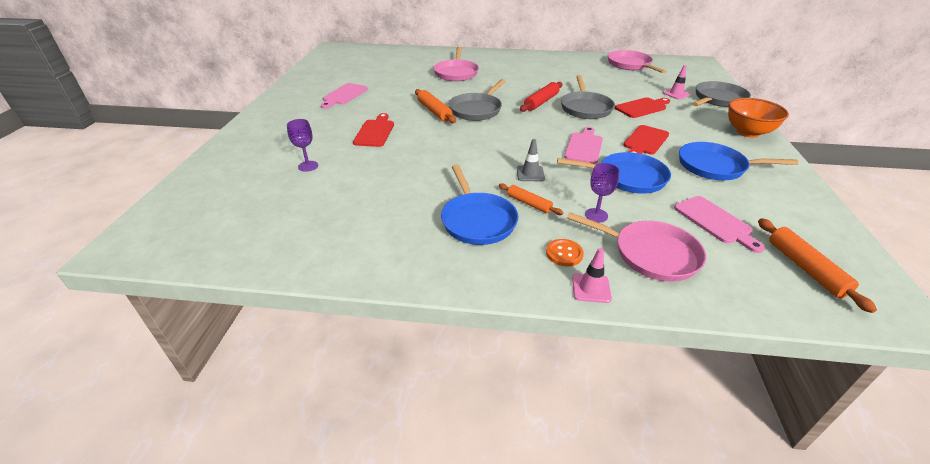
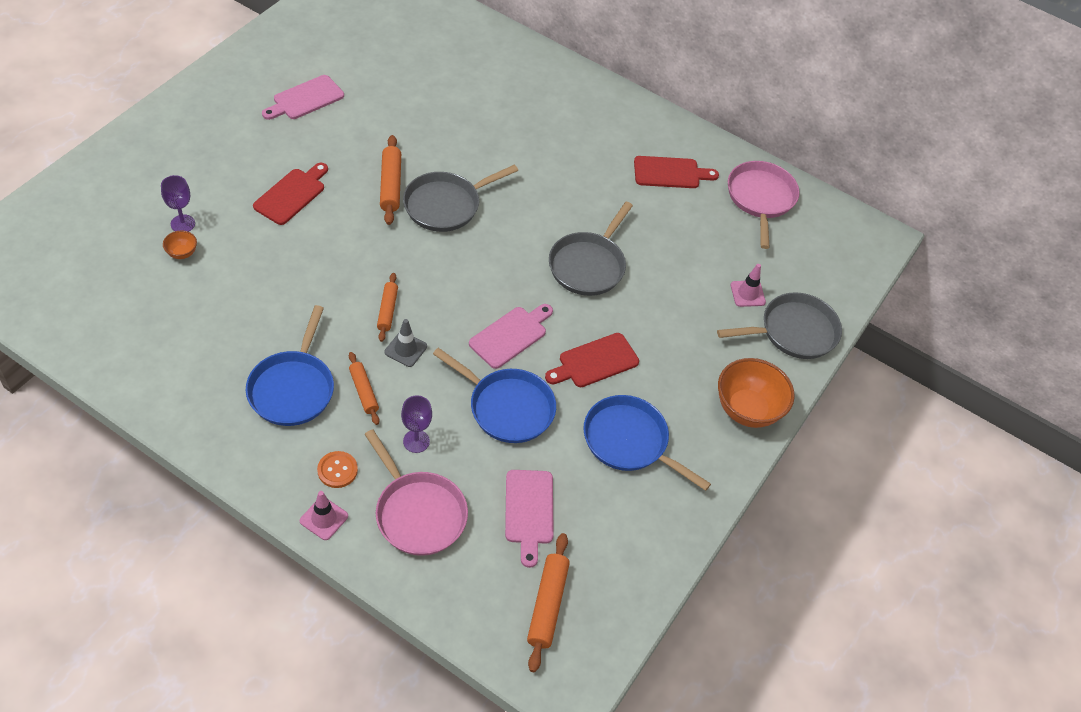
camera: 20 degrees right, 15 degrees up
(320, 180) = (182, 253): none -> orange bowl
(456, 73) = (488, 109): pink pan -> none
(496, 161) = (387, 310): none -> orange rolling pin
(541, 102) = (543, 227): red rolling pin -> none
(642, 107) = (665, 299): red cutting board -> red cutting board (670, 173)

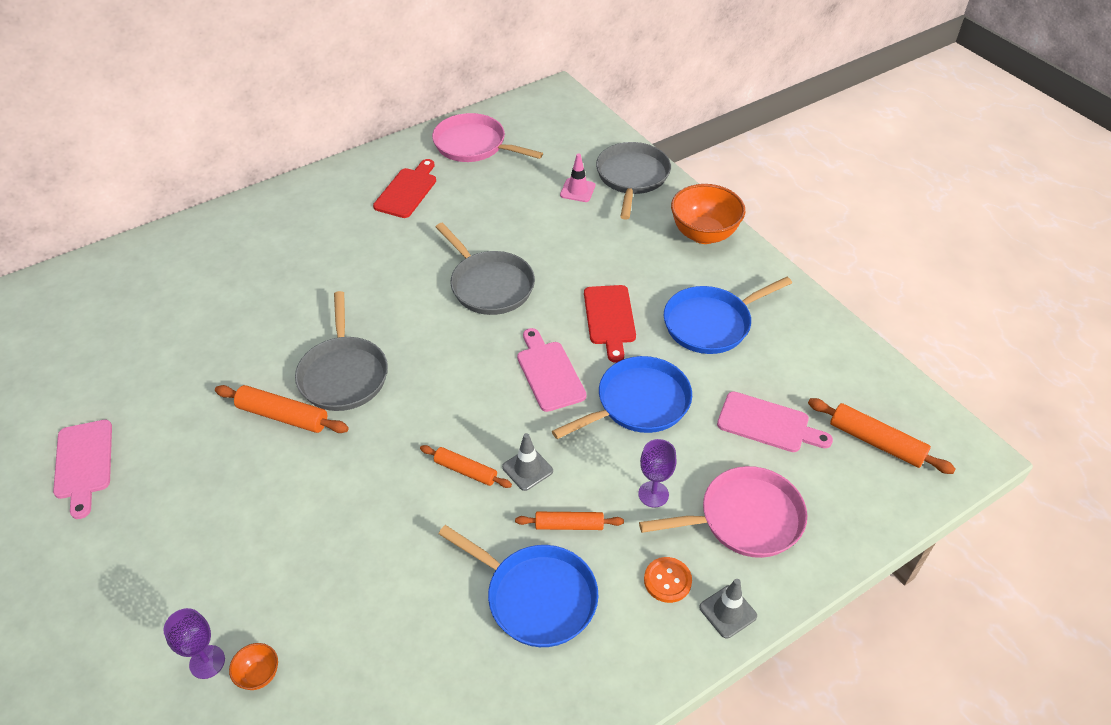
camera: 60 degrees left, 5 degrees down
(292, 194) = (235, 520): red cutting board -> none
(324, 518) = (728, 611): pink traffic cone -> grey traffic cone

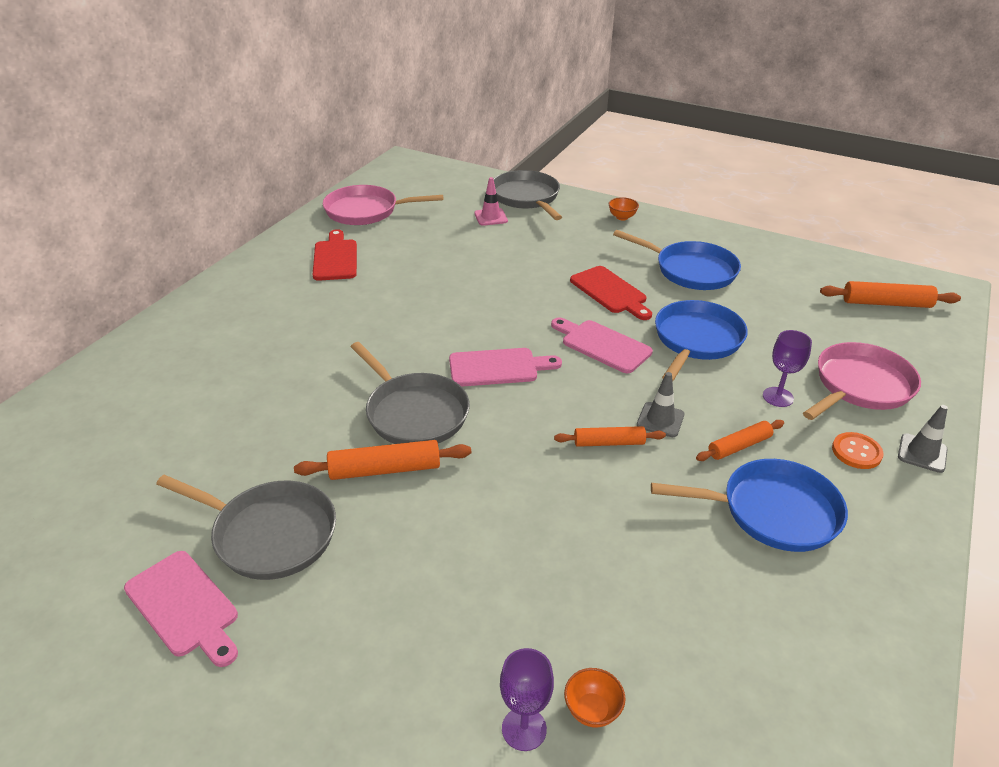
camera: 30 degrees left, 10 degrees down
(489, 285) = (483, 301): grey pan -> grey pan (269, 534)
(703, 234) = (622, 217): orange bowl -> orange bowl, size x0.45
(711, 323) = (691, 270): blue pan -> blue pan turned 90 degrees counterclockwise
(768, 424) = (804, 319): pink cutting board -> pink cutting board (498, 368)

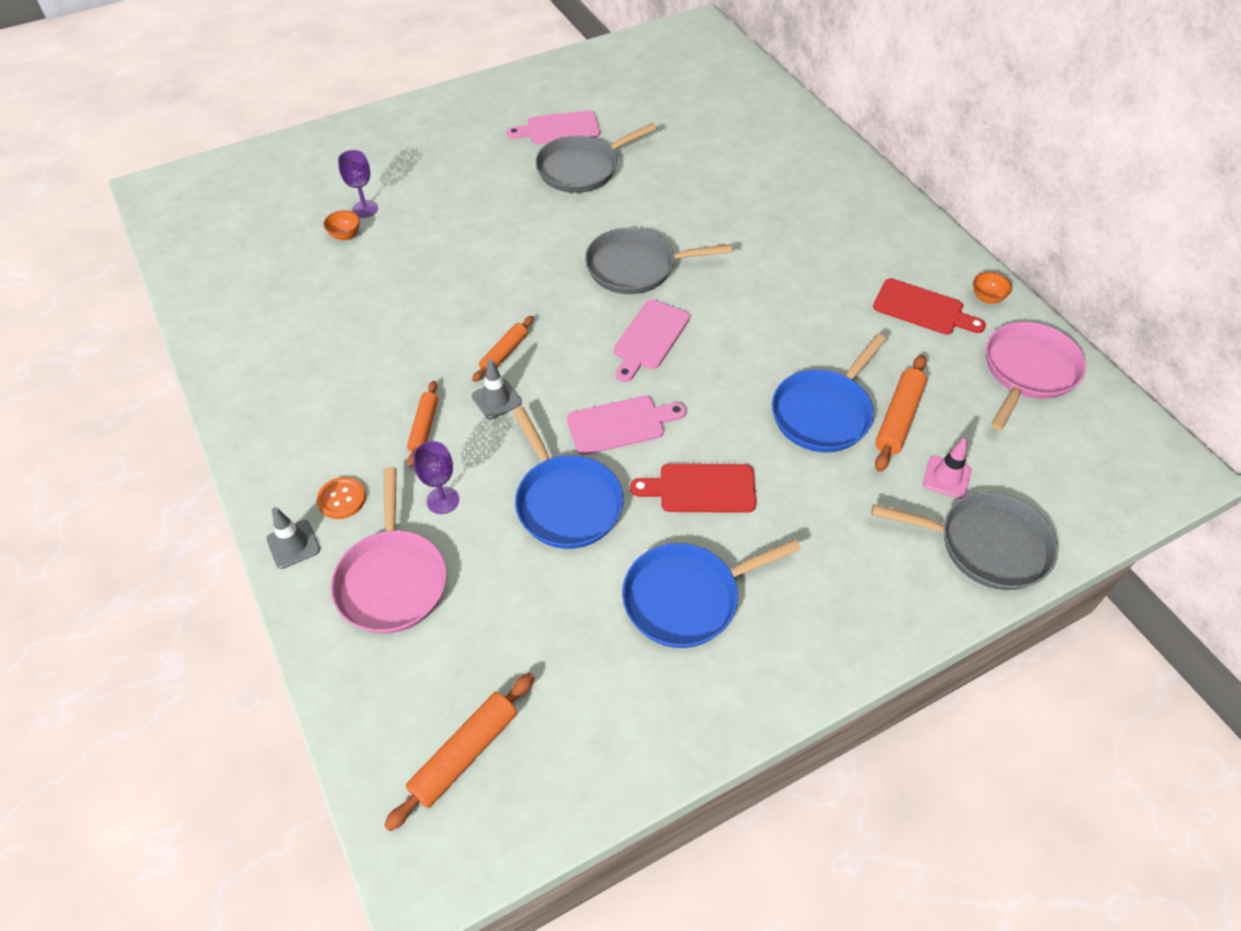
camera: 125 degrees right, 15 degrees up
(385, 469) = (590, 231): orange rolling pin -> orange rolling pin (898, 419)
(622, 217) = (865, 619): orange bowl -> orange bowl (987, 298)
(773, 511) = (356, 398): blue pan -> blue pan (823, 412)

